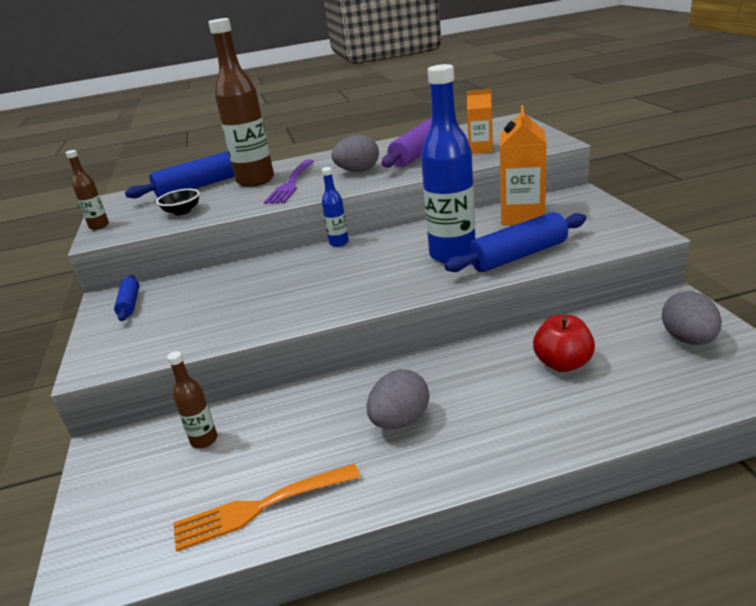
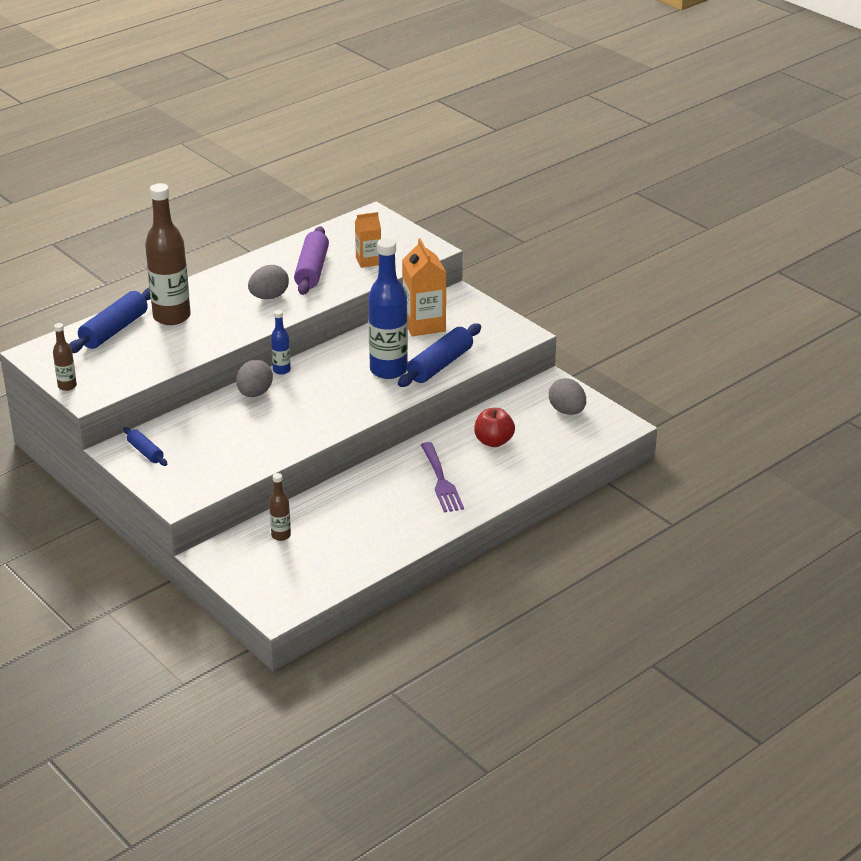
camera: 30 degrees left, 5 degrees up
(182, 211) = (137, 361): black bowl -> none
(260, 507) = (354, 558): orange fork -> none
(291, 184) = (214, 318): purple fork -> purple fork (441, 480)
(400, 420) = (407, 497): grey egg -> grey egg (255, 393)

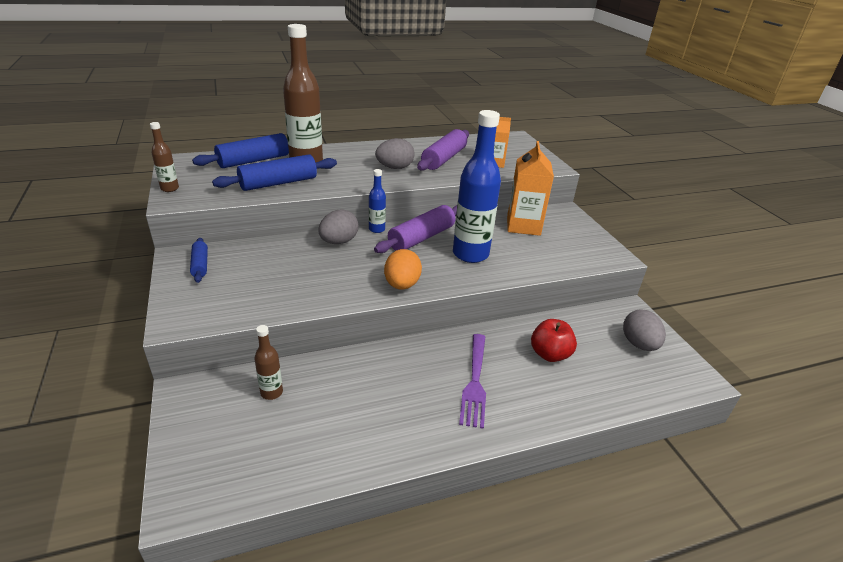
camera: 20 degrees right, 0 degrees up
(331, 366) = (421, 238): none -> purple rolling pin
(344, 416) = (402, 285): none -> orange egg
(440, 365) = (521, 262): blue rolling pin -> blue rolling pin (278, 183)

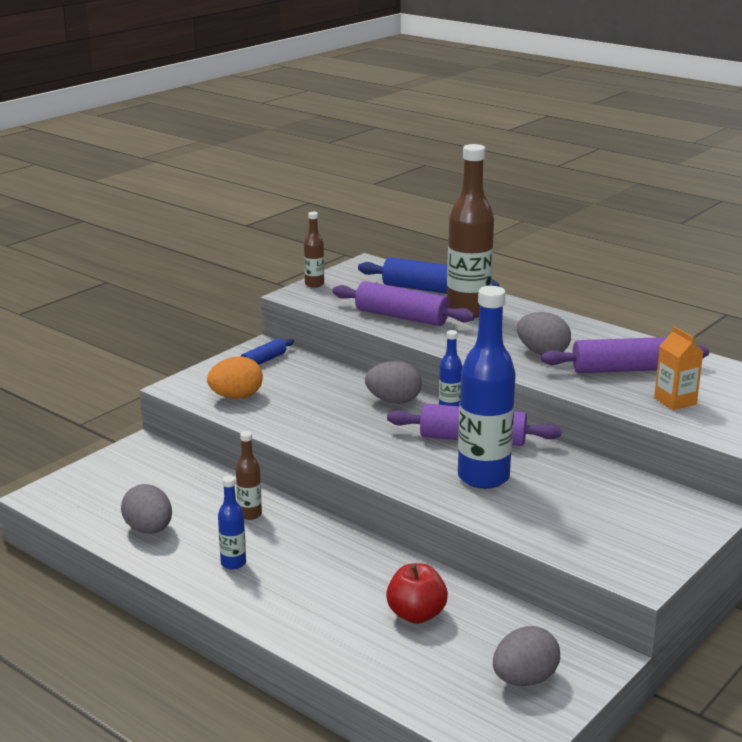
camera: 60 degrees right, 10 degrees down
(271, 392) = (181, 481): brown bottle -> brown bottle (250, 514)
(278, 183) = (401, 317): blue rolling pin -> purple rolling pin
(325, 444) = (149, 530): none -> grey egg
(402, 285) = (364, 459): orange egg -> orange egg (236, 397)
(421, 414) = (233, 563): none -> blue bottle
(474, 382) = (311, 579): purple fork -> none
(523, 226) = (611, 492): orange carton -> none

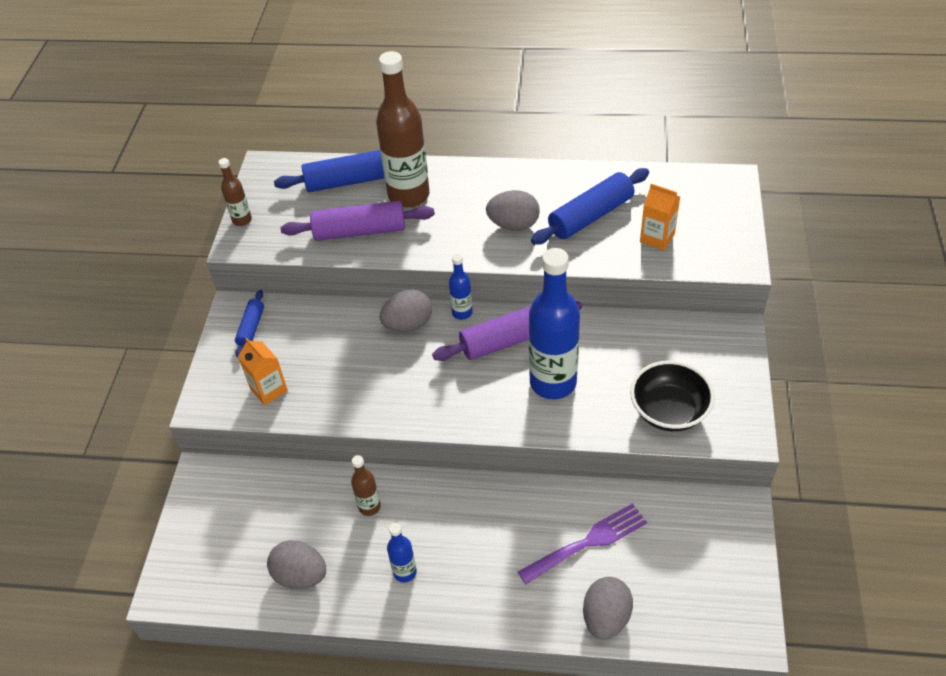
camera: 30 degrees left, 25 degrees up
(236, 397) = (269, 390): orange egg -> orange carton
(416, 614) = (587, 543): red apple -> purple fork
(524, 679) = (710, 563): grey egg -> grey egg (606, 618)
(577, 534) = (669, 411): none -> black bowl
(623, 370) = (591, 216): purple rolling pin -> blue rolling pin

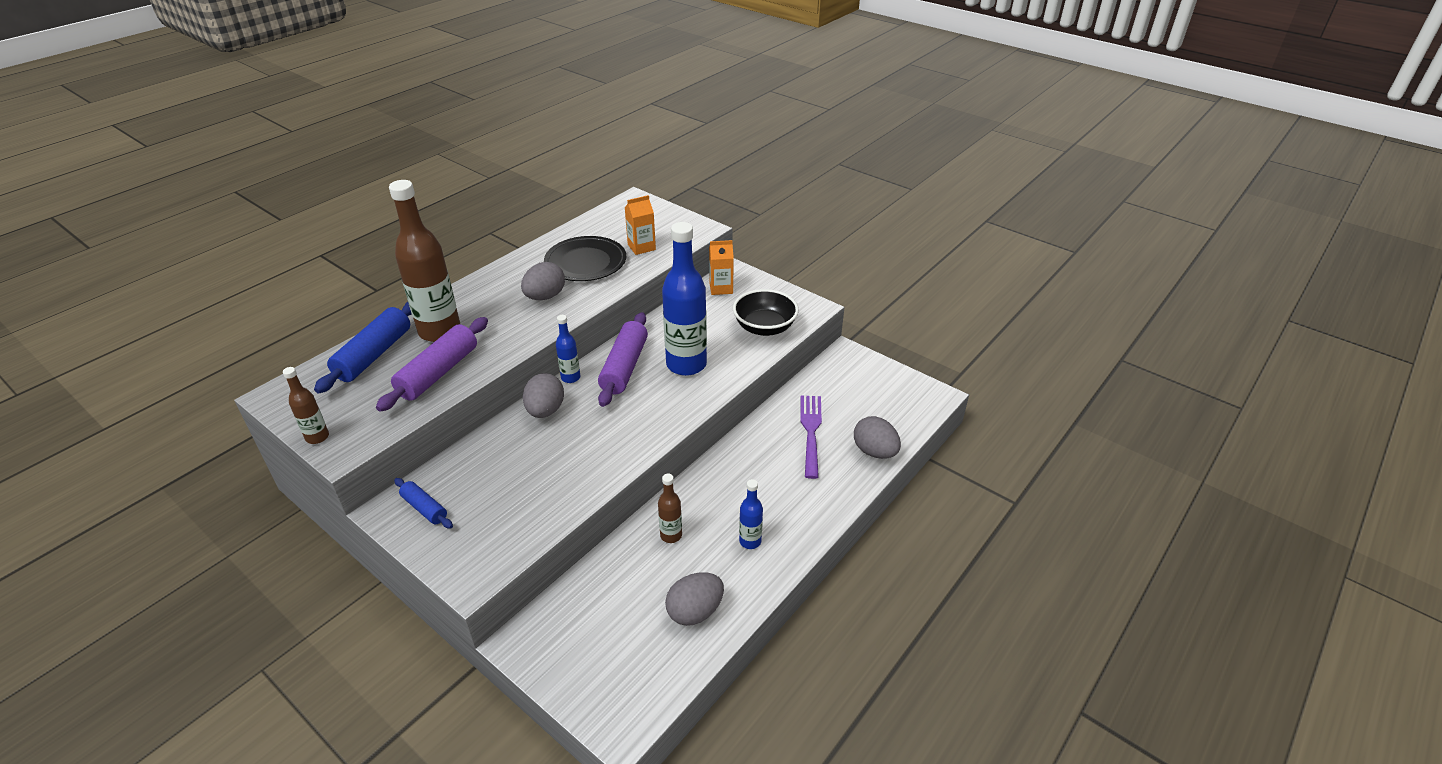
camera: 60 degrees left, 10 degrees down
(269, 390) = (509, 525): orange carton -> orange carton (721, 288)
(591, 216) = (585, 262): blue rolling pin -> black plate

